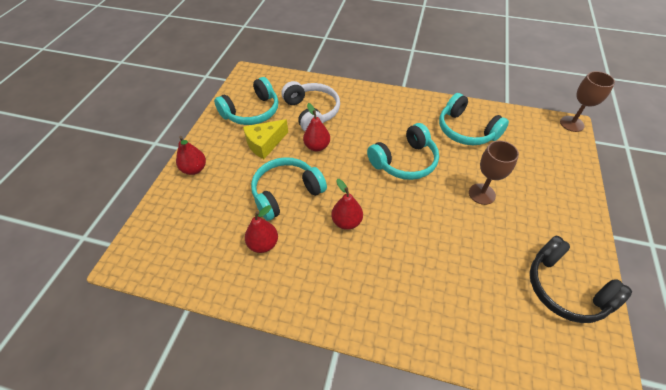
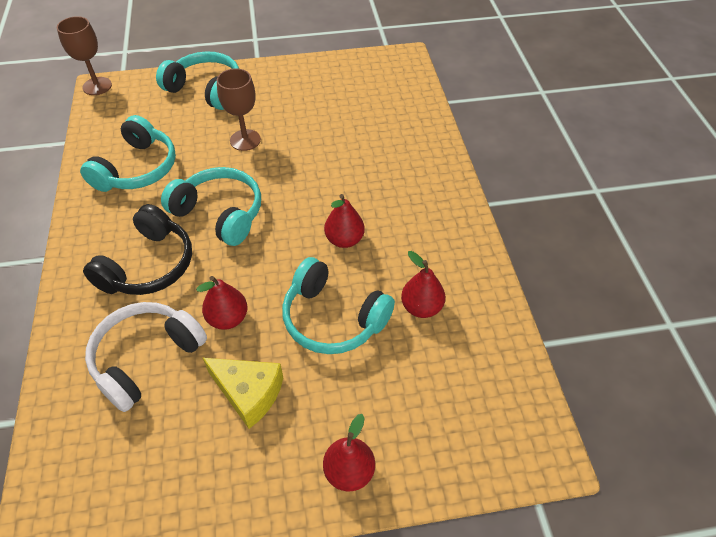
camera: 115 degrees left, 0 degrees up
(252, 112) = (172, 459): turquoise headphones -> turquoise headphones (206, 89)
(565, 288) = (332, 79): black headphones -> black headphones (148, 265)

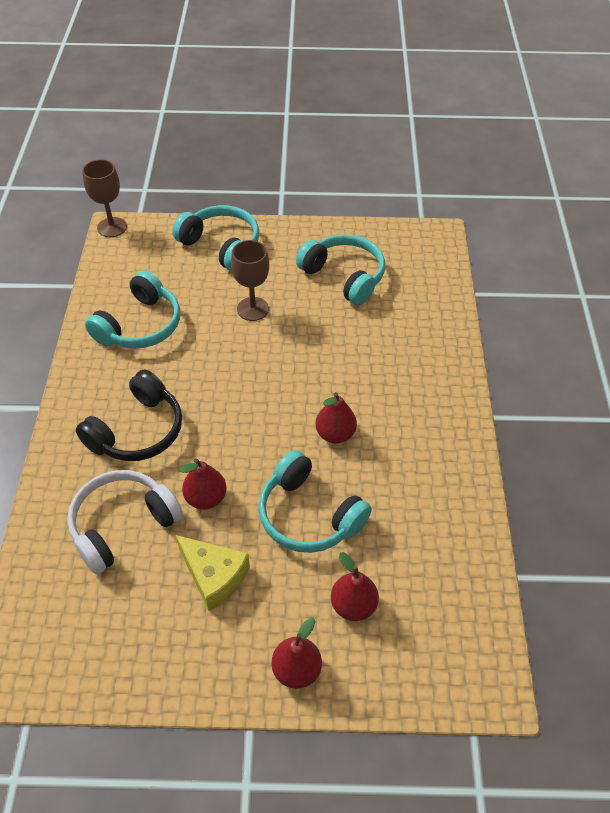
camera: 10 degrees right, 0 degrees up
(220, 213) = (215, 386): turquoise headphones -> turquoise headphones (344, 276)
(421, 307) = (399, 518): red pear -> red pear (353, 605)

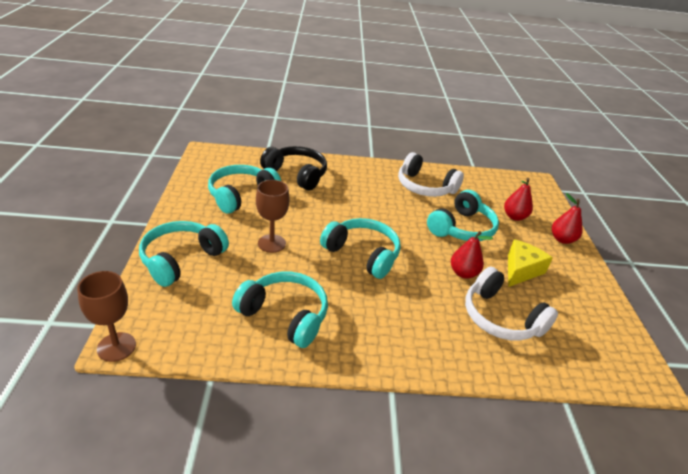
camera: 95 degrees left, 15 degrees down
(137, 431) = (410, 312): black headphones -> black headphones (296, 174)
(239, 391) = (362, 254): none -> turquoise headphones
(335, 434) = (396, 213): red pear -> none
(416, 480) = (425, 187): none -> white headphones

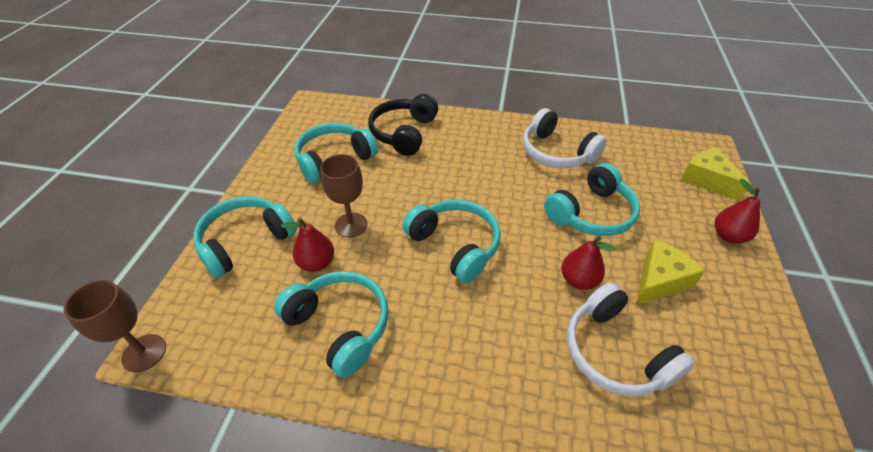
camera: 15 degrees right, 10 degrees up
(296, 174) = (404, 133): black headphones -> black headphones turned 120 degrees counterclockwise
(514, 217) = (667, 199): red pear -> red pear (317, 263)
(540, 203) = (707, 180): none -> yellow cheese

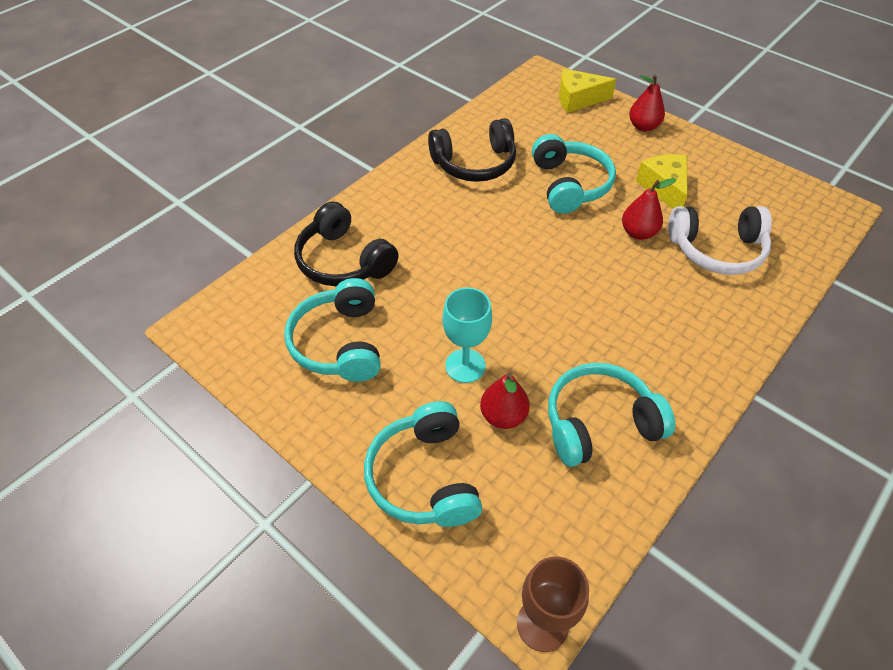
camera: 60 degrees left, 5 degrees up
(351, 225) = (465, 366): brown goblet -> turquoise goblet
(455, 245) = (549, 293): turquoise headphones -> none
(556, 152) = (474, 163): white headphones -> black headphones

